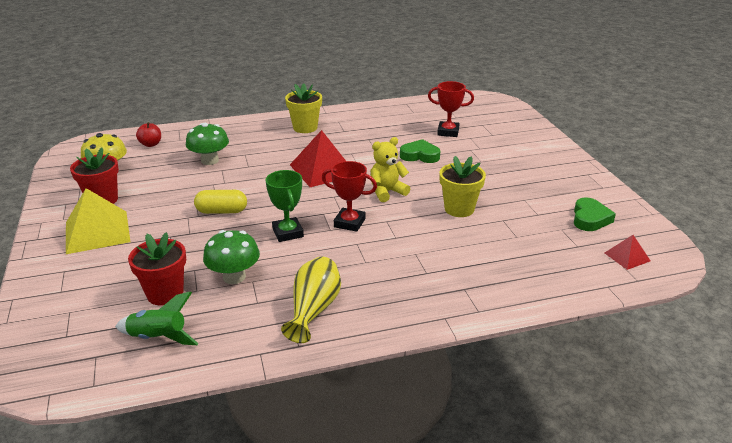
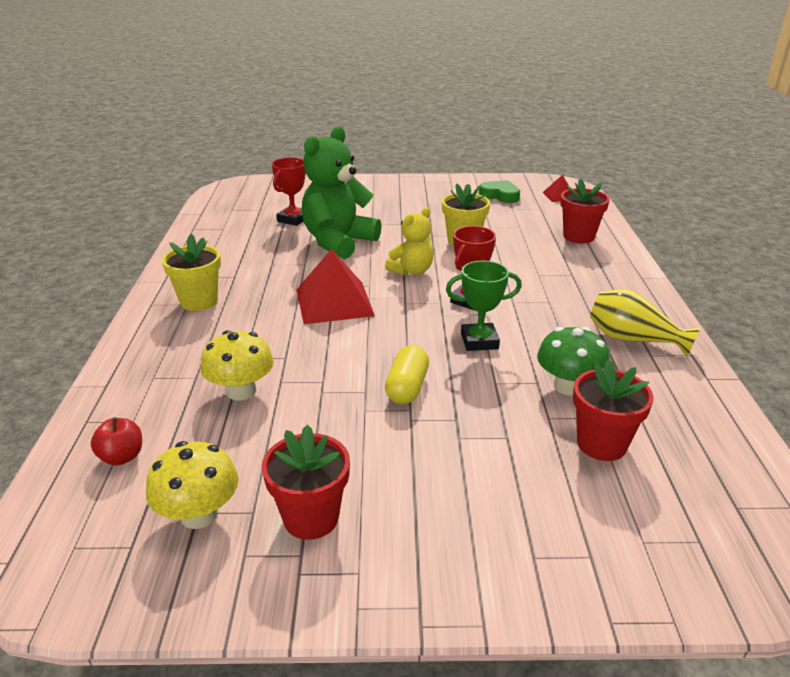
camera: 75 degrees left, 0 degrees up
(97, 231) = (421, 520): yellow pyramid -> none
(158, 338) = (693, 450): green rocket -> none
(210, 160) = (241, 391): green mushroom -> yellow mushroom
(387, 192) = (411, 271): yellow teddy bear -> yellow teddy bear turned 120 degrees counterclockwise
(420, 155) = (338, 242): green heart -> green teddy bear
(519, 274) = (578, 236): none -> red flower pot

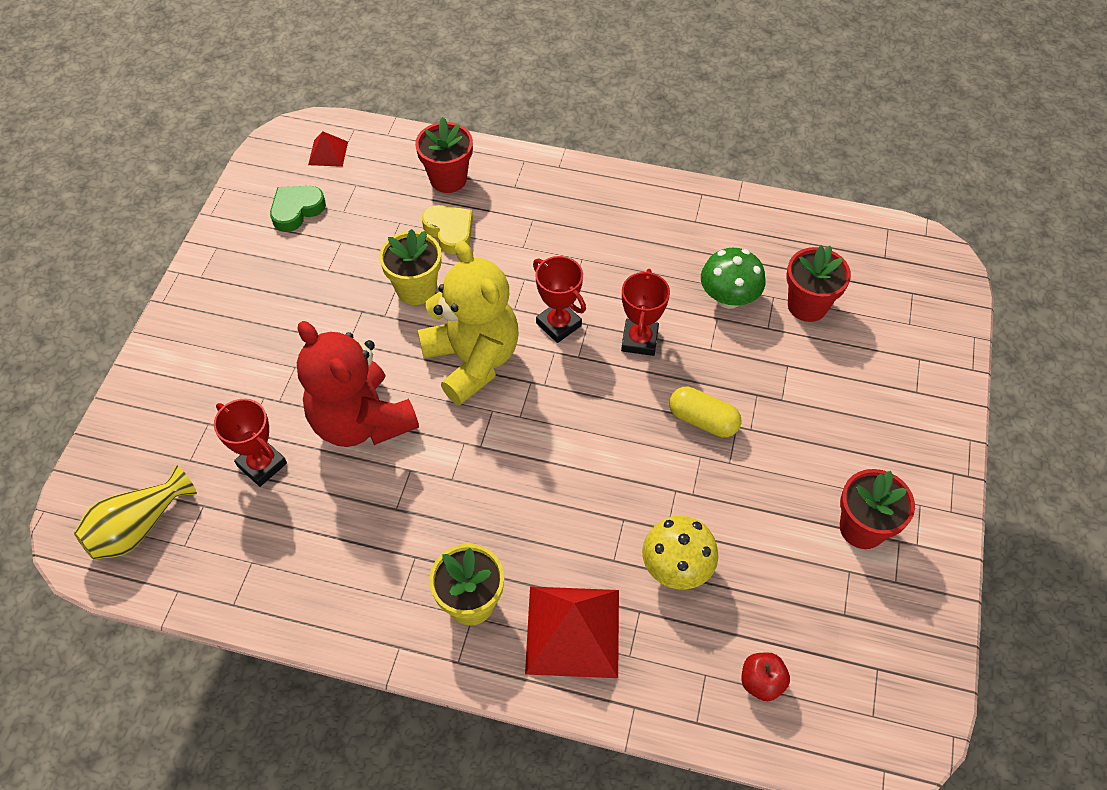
camera: 75 degrees left, 25 degrees up
(199, 514) = (847, 613): yellow mushroom -> none
(334, 302) = (521, 453): red pyramid -> red pyramid (573, 631)
(338, 242) = (361, 421): green teddy bear -> red teddy bear
(411, 271) = (472, 360): yellow teddy bear -> yellow teddy bear, size x1.78
(479, 341) = (639, 340): green trophy -> red trophy
(528, 245) = (450, 231): none -> yellow heart
(633, 340) = (669, 223): yellow vase -> yellow vase (139, 527)

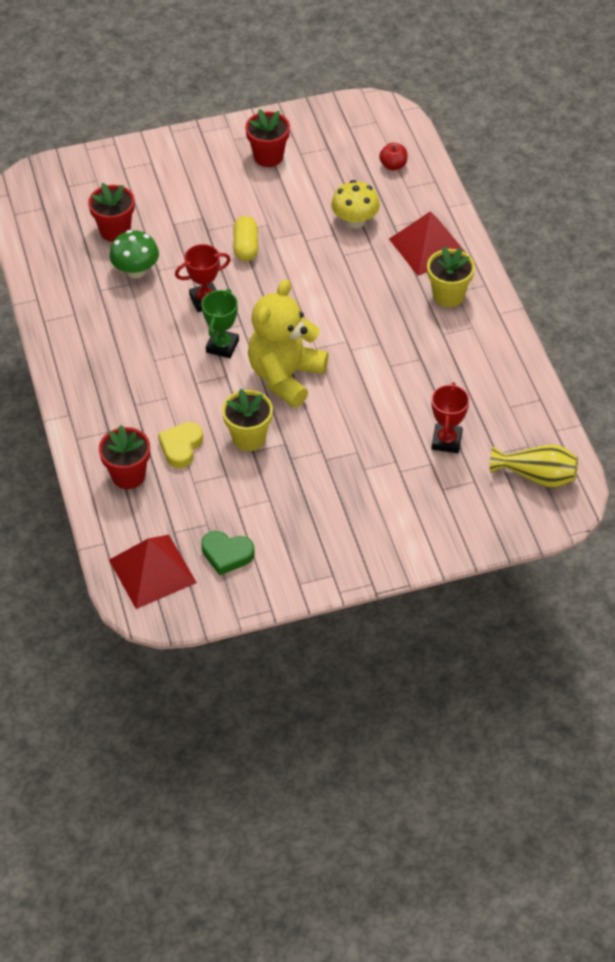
camera: 120 degrees left, 5 degrees down
(328, 153) = (152, 571): red pyramid -> red pyramid, size x1.98
(361, 421) = (376, 408): red teddy bear -> none
(558, 324) = (222, 346): red trophy -> green trophy

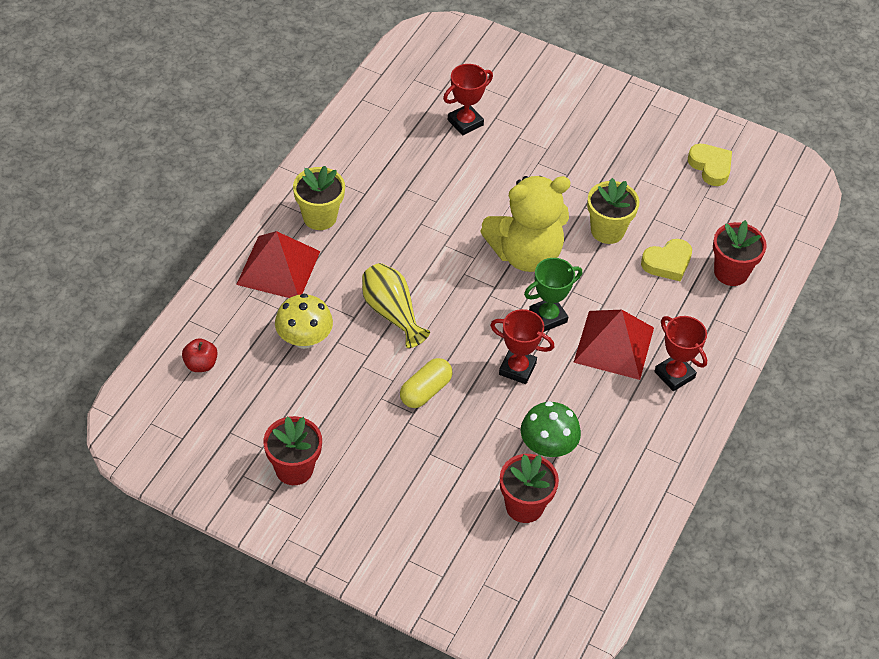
camera: 140 degrees left, 0 degrees up
(99, 371) = (674, 375): none -> red trophy
(152, 571) = (776, 195): red pyramid -> red pyramid (614, 345)
(227, 554) = (710, 167): green heart -> yellow heart
(537, 476) = (435, 59): yellow vase -> yellow vase (392, 313)

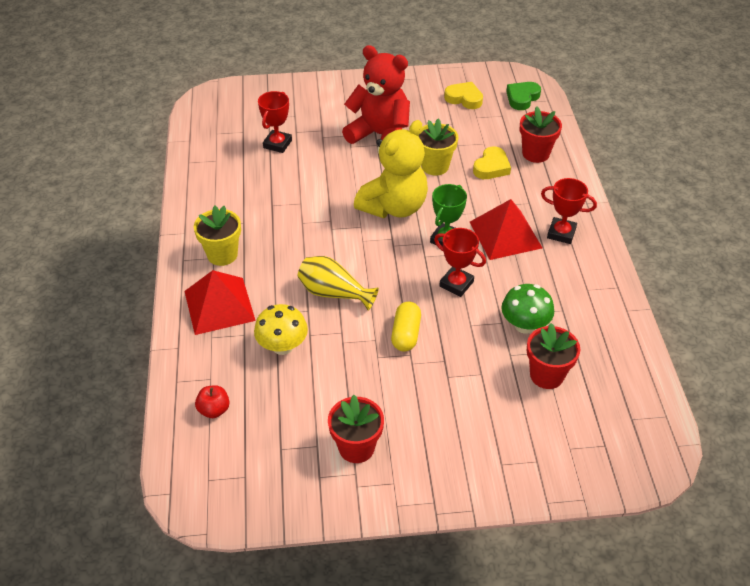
camera: 30 degrees left, 5 degrees down
(517, 368) = (456, 284): red trophy -> red trophy turned 45 degrees clockwise
(579, 165) = (380, 135): none -> red teddy bear
(778, 199) = (522, 98): none -> green heart

